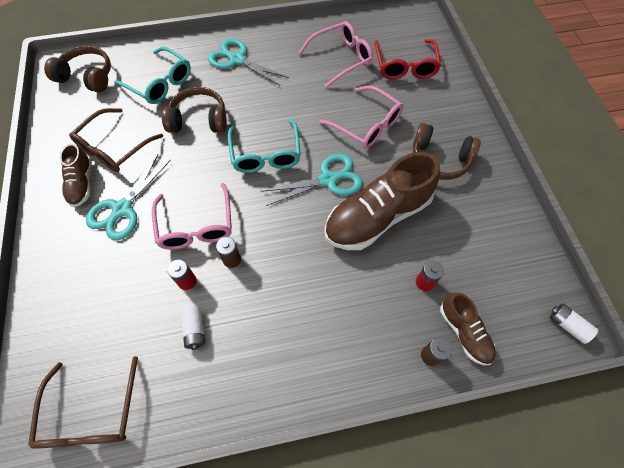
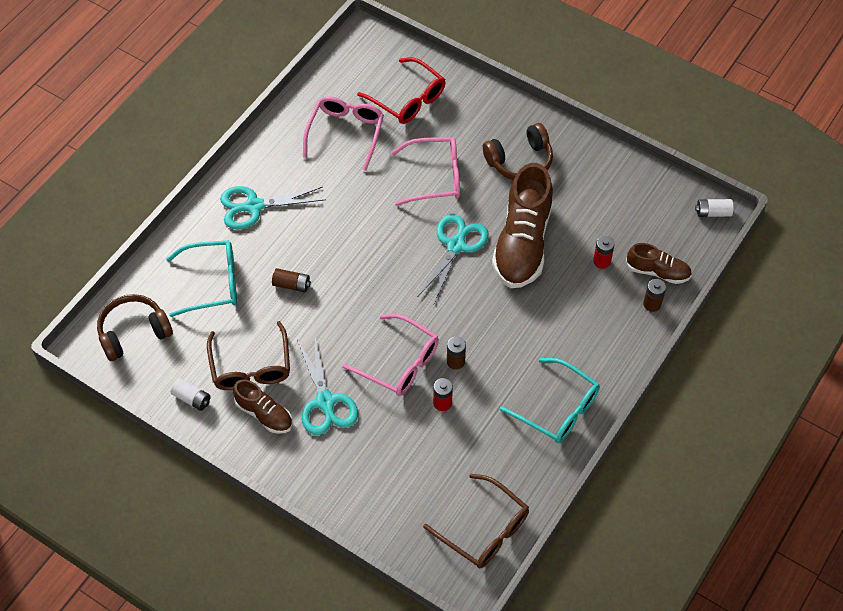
camera: 45 degrees left, 5 degrees down
(195, 329) = (487, 425): white battery -> white battery (192, 398)
(199, 120) = (291, 285): brown headphones -> brown battery
(265, 154) = (383, 266): turquoise glasses -> turquoise glasses (557, 408)

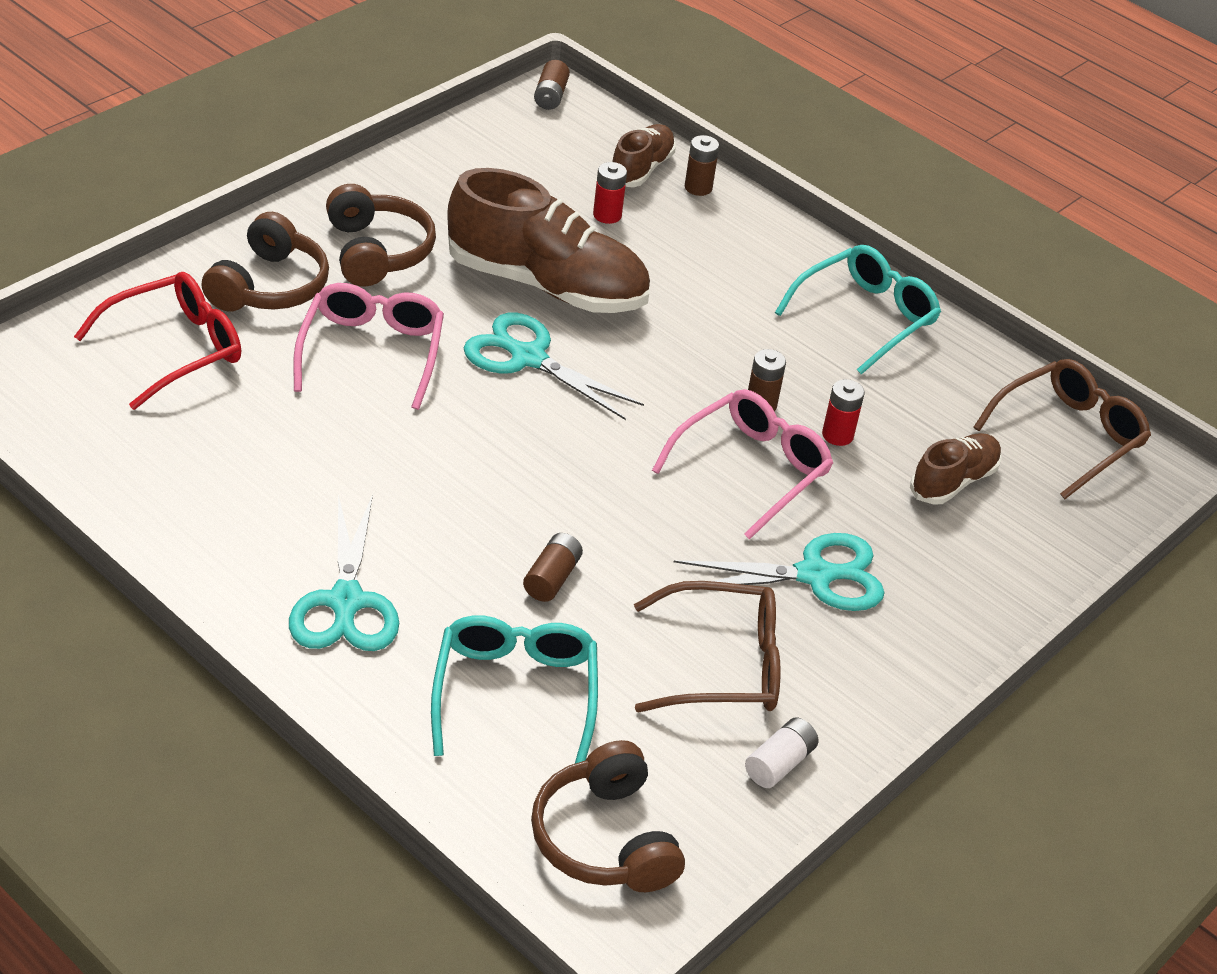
camera: 85 degrees left, 15 degrees down
(264, 414) = (828, 662): brown shoe -> brown shoe (953, 481)
(345, 134) = (220, 444): pink glasses -> none
(472, 123) = (269, 286): none -> brown headphones
(713, 213) = (550, 96): white battery -> brown battery

